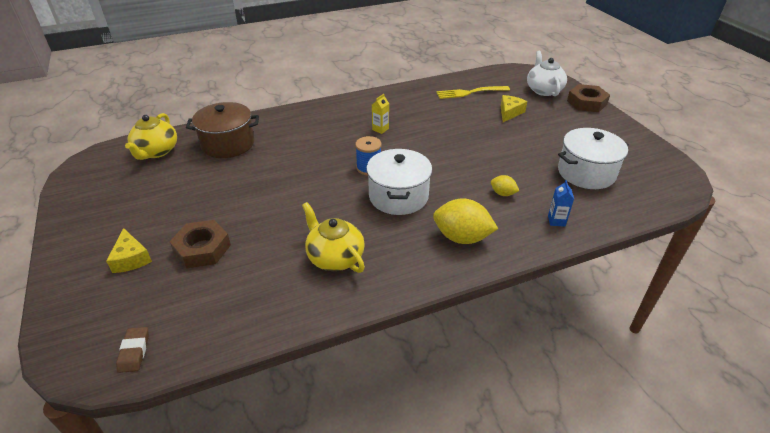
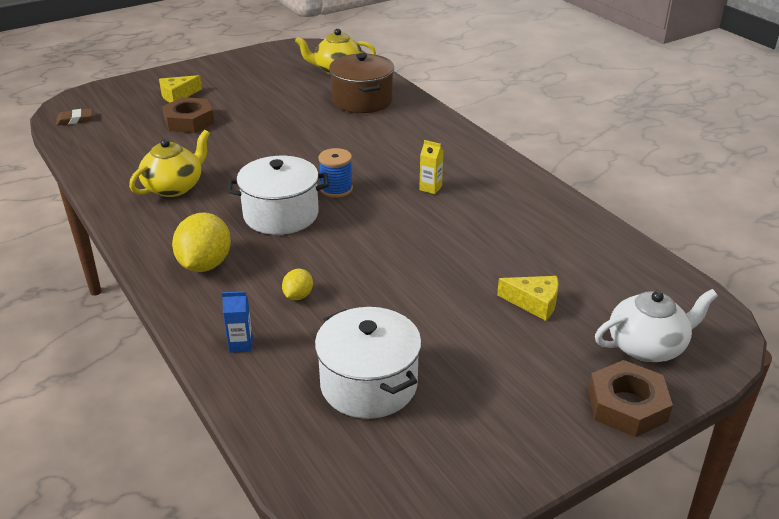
camera: 80 degrees right, 5 degrees down
(470, 92) = (584, 259): yellow fork -> none

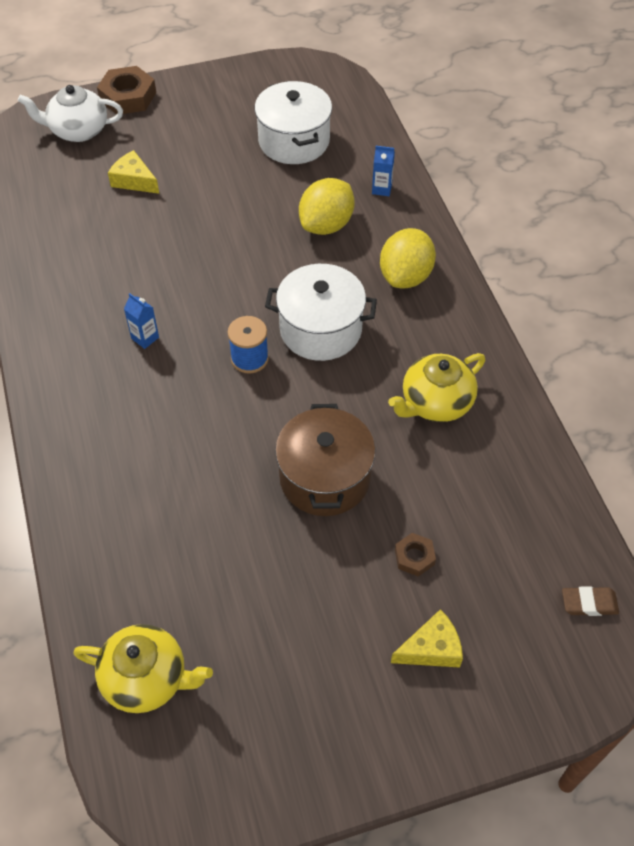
camera: 165 degrees left, 20 degrees up
(189, 121) = (414, 557): brown nut -> brown nut, size x0.54
(298, 296) = (326, 225): yellow lemon -> yellow lemon, size x1.95
(362, 100) = (145, 558): brown pot -> brown pot (325, 478)
(430, 188) = (145, 338): yellow carton -> blue carton

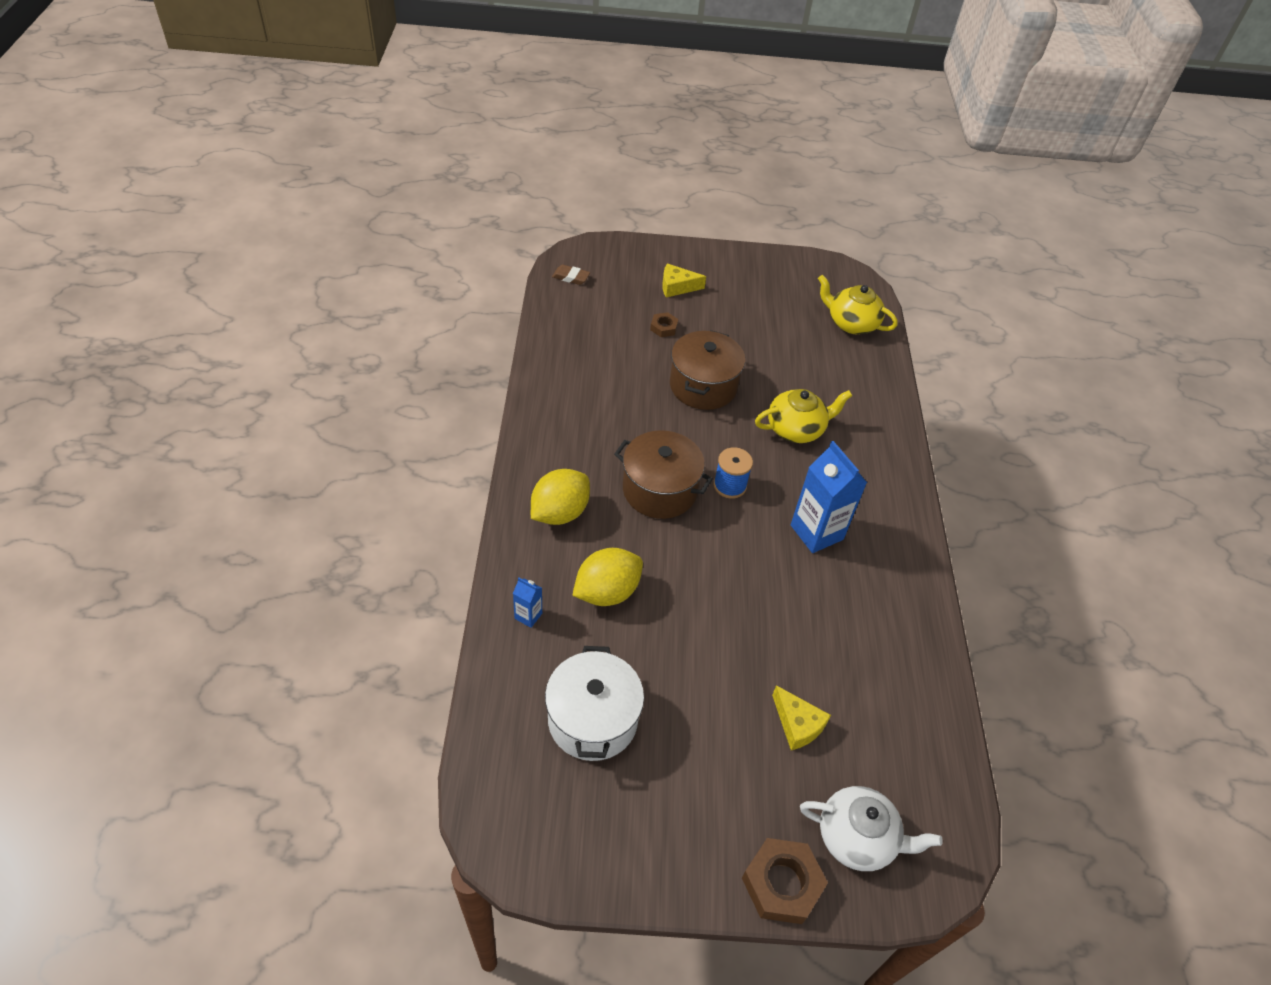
camera: 165 degrees left, 5 degrees down
(145, 338) = (816, 532): blue carton -> blue carton, size x2.11
(320, 329) = (659, 490): white pot -> brown pot
(435, 402) = (596, 406): yellow teapot -> yellow teapot (796, 429)

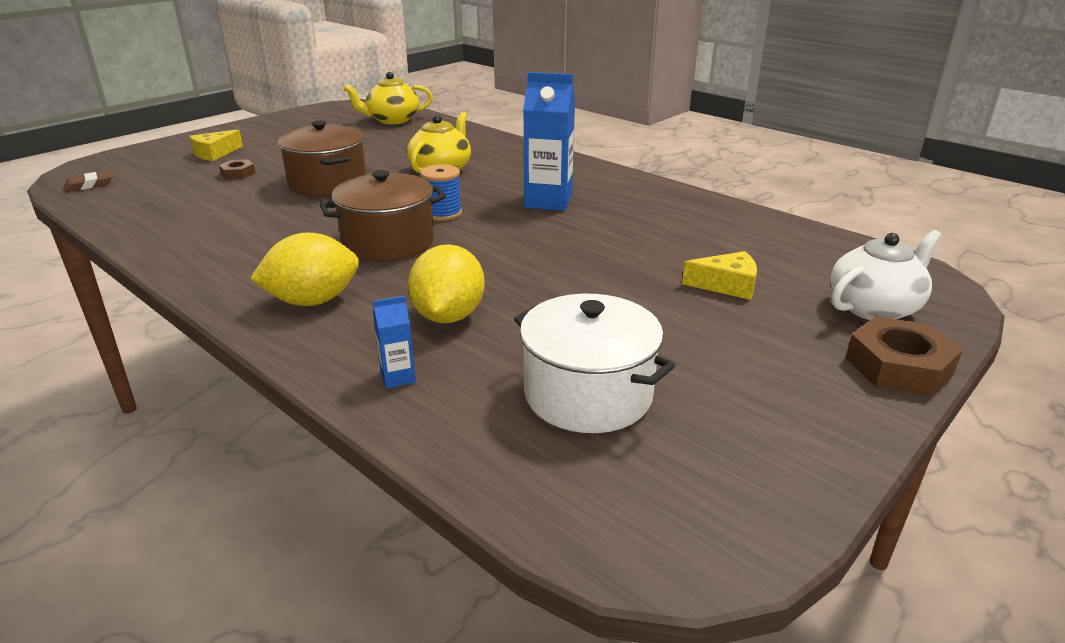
camera: 45 degrees left, 20 degrees down
(560, 512) = (312, 301): yellow lemon -> yellow lemon turned 75 degrees clockwise

